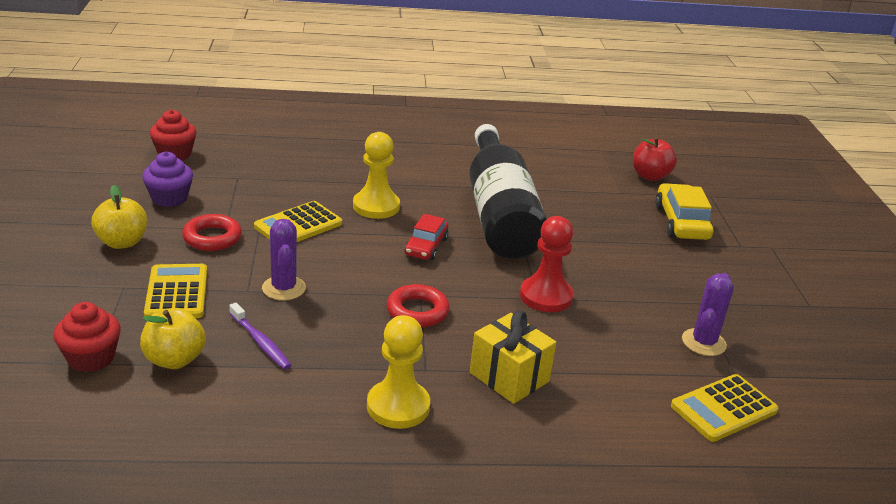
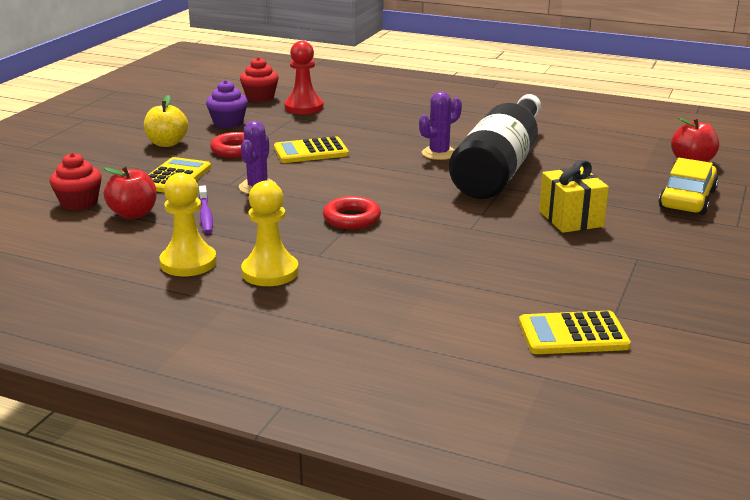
camera: 30 degrees right, 5 degrees down
(174, 360) = (133, 214): yellow apple -> red apple
(376, 206) = (390, 148): yellow pawn -> yellow pawn (188, 263)
(426, 246) = (405, 179): red car -> none
(509, 377) = (385, 273): yellow gift -> yellow gift (571, 219)
(546, 296) = (480, 228): red pawn -> red pawn (304, 107)
(703, 342) = (607, 286): purple cactus -> purple cactus (439, 153)

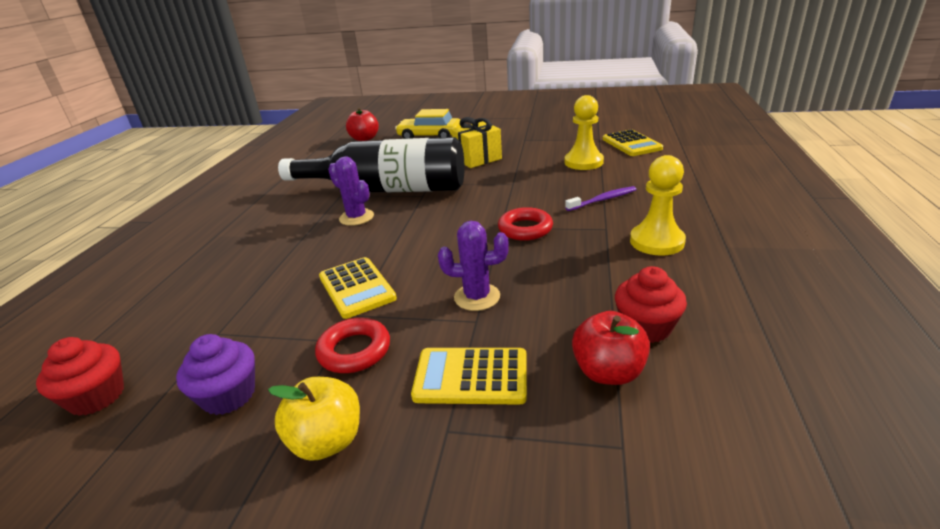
camera: 100 degrees left, 5 degrees up
(79, 203) = (612, 452): red cupcake -> red cupcake (646, 327)
(188, 263) = (684, 287): yellow pawn -> yellow pawn (583, 162)
(205, 215) = (572, 311): purple toothbrush -> purple toothbrush (603, 200)
(304, 107) = (175, 334): red pawn -> none

